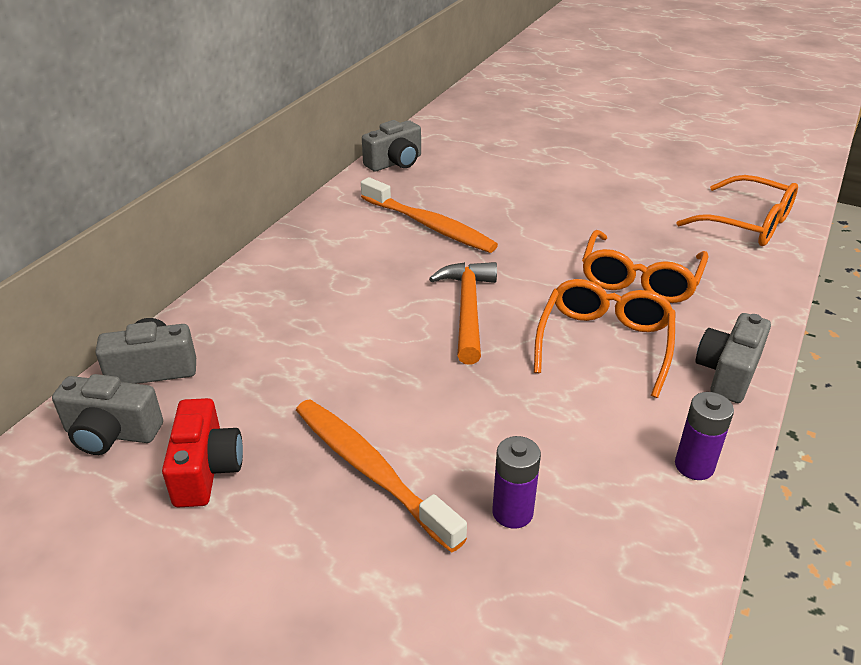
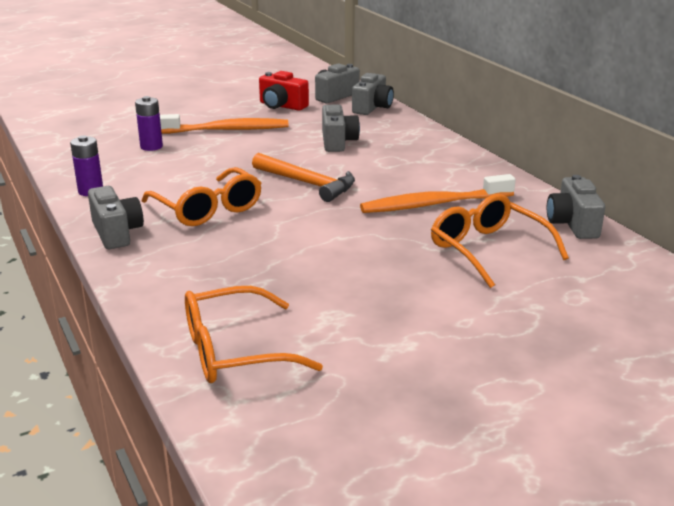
camera: 125 degrees right, 10 degrees down
(323, 341) = (338, 142): none -> grey camera
(639, 280) = (245, 251): orange glasses -> orange glasses (488, 249)

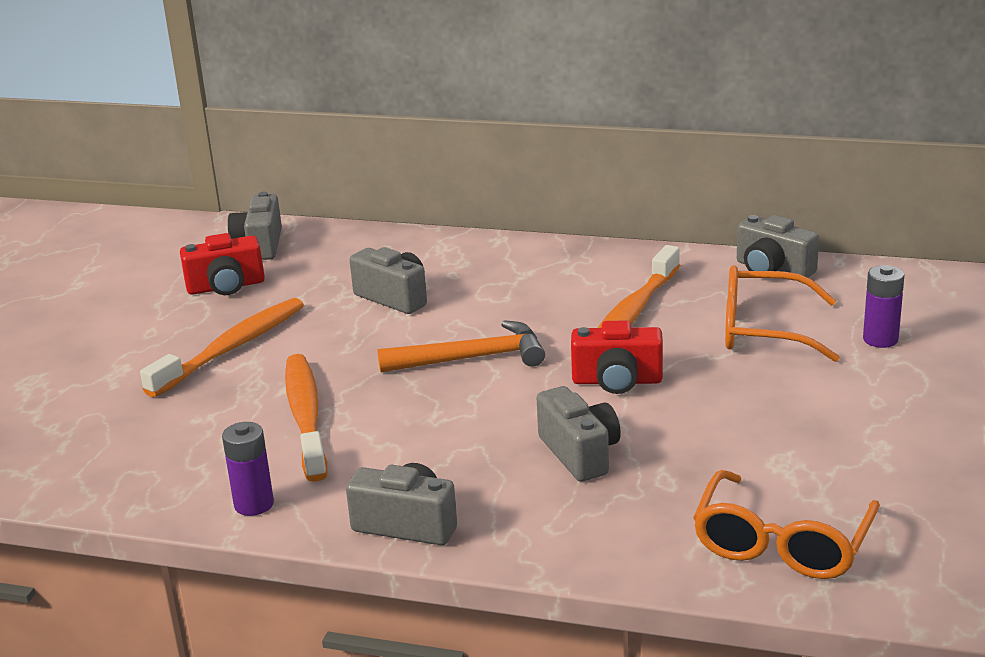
camera: 45 degrees left, 0 degrees up
(151, 147) = (189, 415): purple battery -> purple battery (880, 339)
(187, 170) = (306, 416): none -> orange toothbrush
(208, 209) = (439, 442): orange glasses -> none
(347, 229) = (617, 381): none -> red camera
(372, 108) = (337, 240): grey camera -> grey camera (580, 453)

